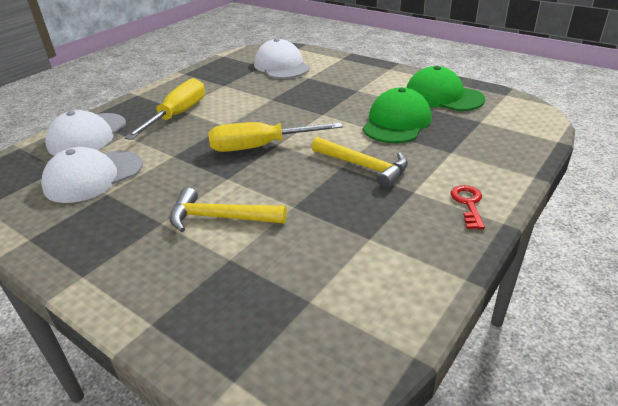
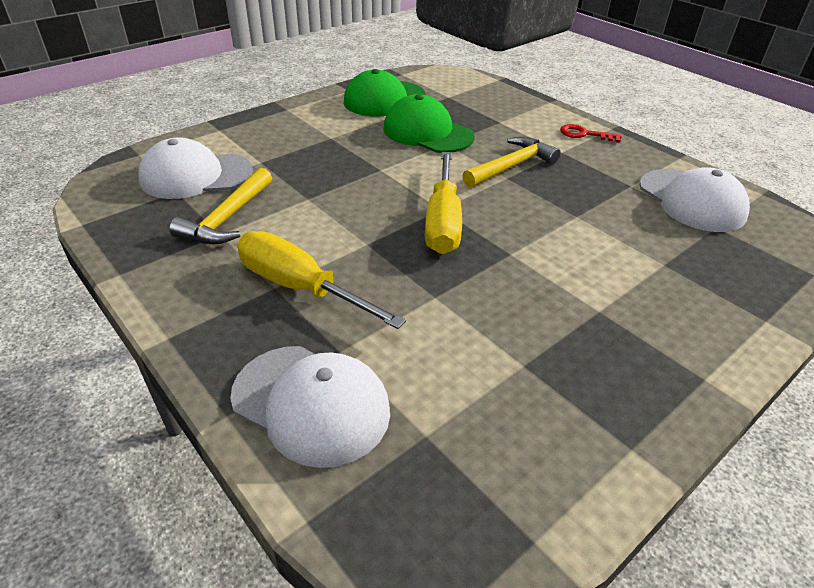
camera: 80 degrees left, 5 degrees up
(93, 176) = (469, 384): white cap -> white cap (691, 200)
(220, 218) = (593, 264): yellow hammer -> yellow hammer (227, 218)

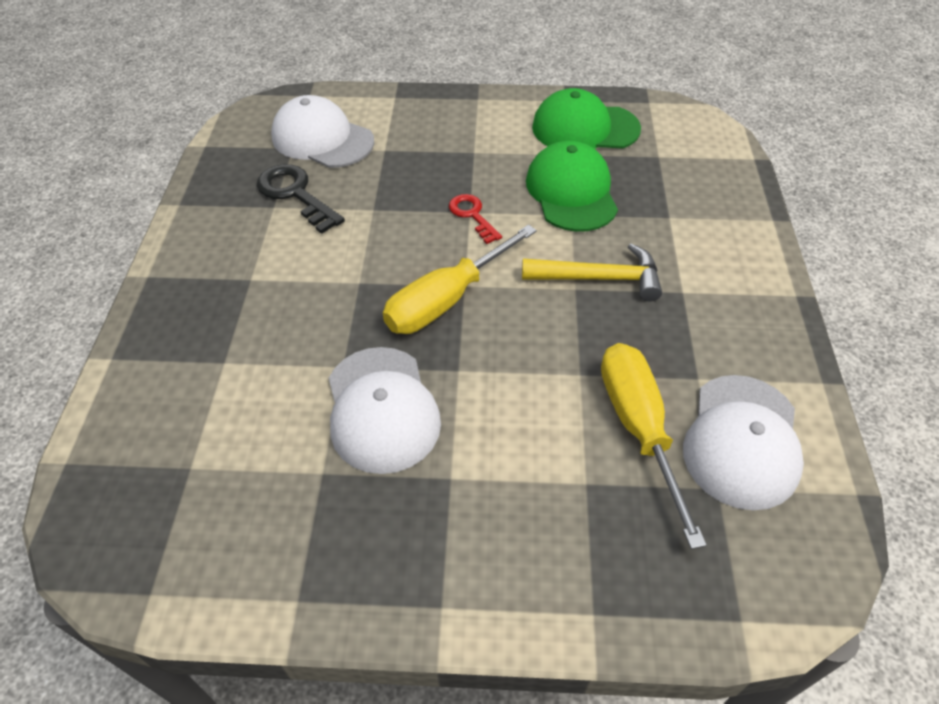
camera: 45 degrees right, 10 degrees up
(227, 218) = (295, 194): yellow hammer -> black key
(299, 287) = (265, 289): yellow screwdriver -> yellow screwdriver (638, 426)
(311, 403) = (160, 388): white cap -> white cap (381, 409)
(584, 134) = (746, 285): red key -> red key (472, 215)

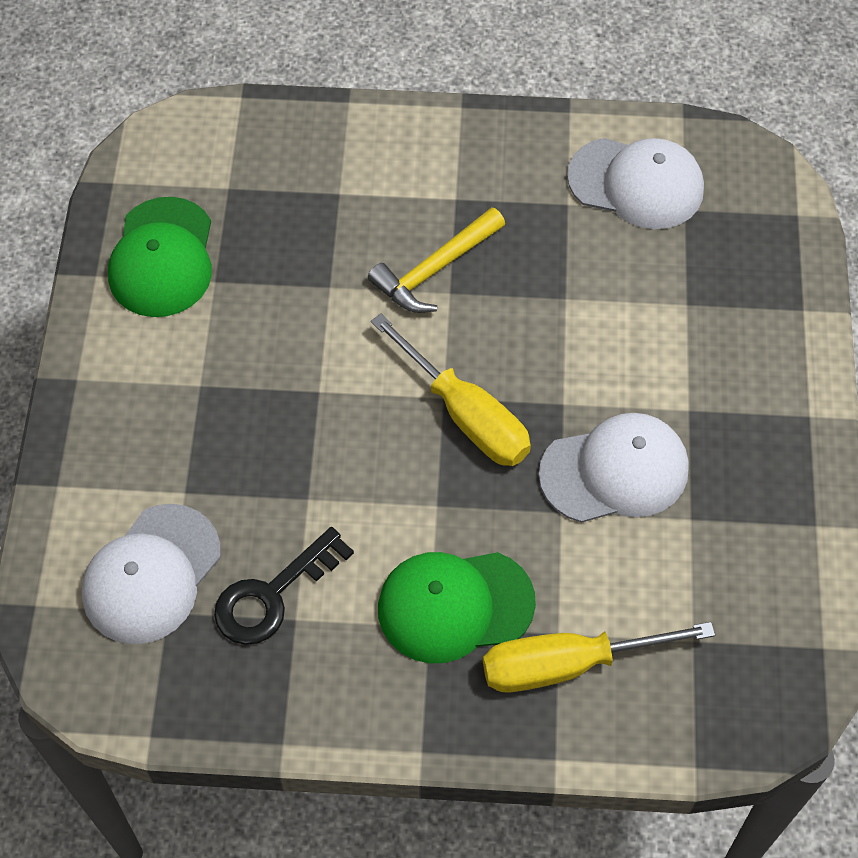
camera: 90 degrees left, 10 degrees up
(472, 215) = (326, 388): red key -> none
(571, 192) = (289, 283): green cap -> green cap (455, 605)
(599, 278) = (435, 269): yellow hammer -> yellow hammer turned 135 degrees counterclockwise
(638, 426) = (625, 258): yellow screwdriver -> yellow screwdriver (566, 665)

